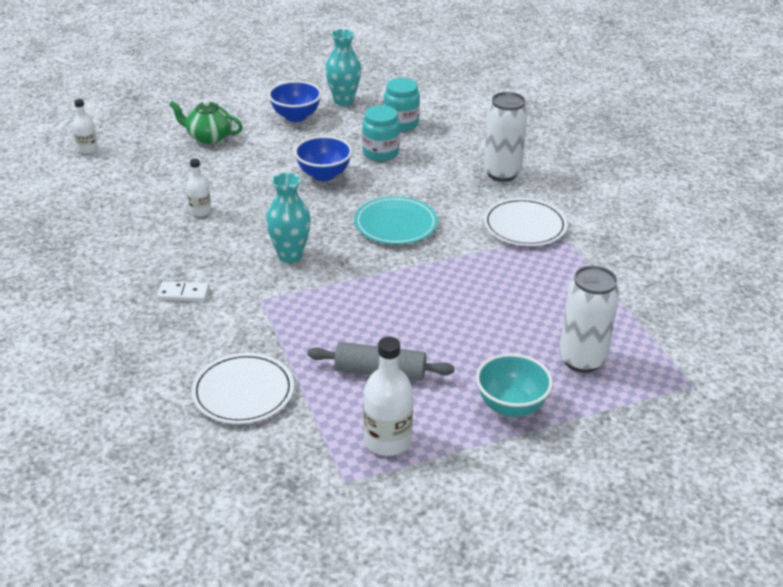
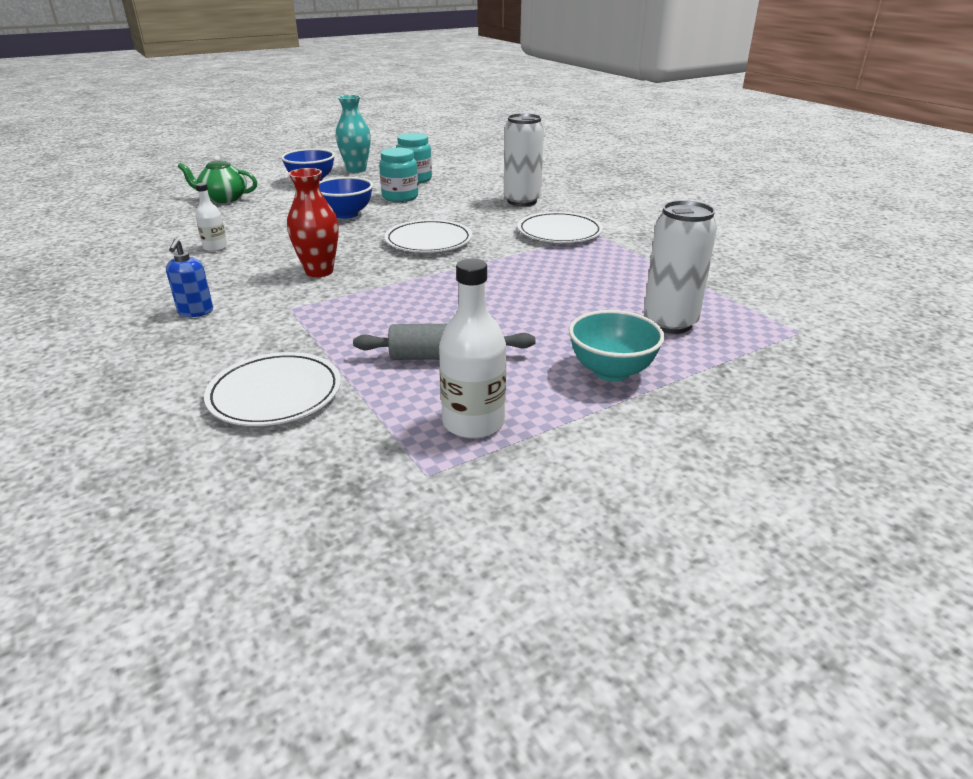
camera: 10 degrees left, 5 degrees down
(87, 149) = (91, 215): white bottle -> none
(183, 294) = (195, 312): white domino -> blue soap dispenser
(290, 255) = (319, 271): turquoise vase -> red vase
(395, 224) = (428, 241): turquoise plate -> white plate

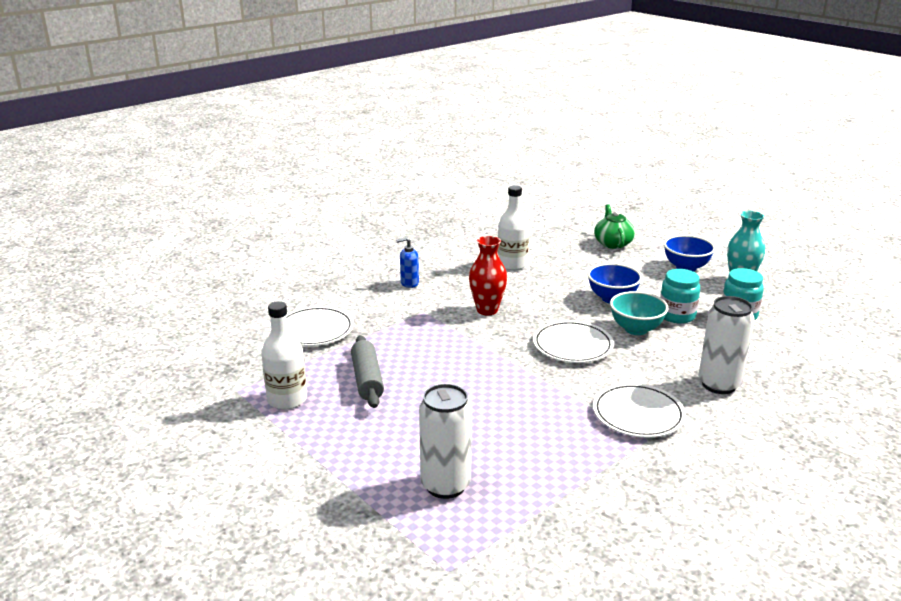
camera: 80 degrees right, 5 degrees down
(215, 247) = (512, 264): white bottle -> white bottle, size x1.70
(611, 371) = (356, 453): turquoise bowl -> turquoise bowl (636, 329)

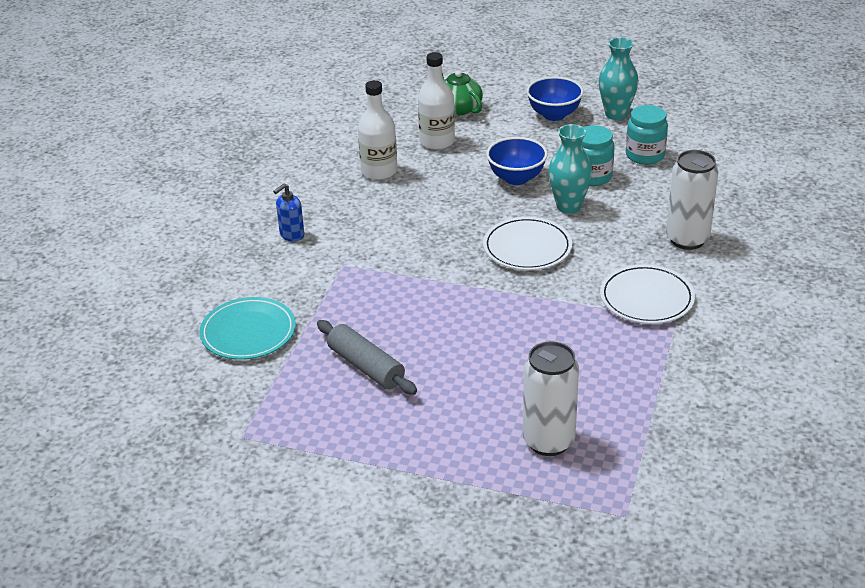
camera: 30 degrees left, 10 degrees up
(287, 399) = (307, 423): white bottle -> white bottle (437, 142)
(315, 330) = (248, 332): white plate -> turquoise plate
(487, 310) = (407, 238): red vase -> none
(636, 329) = (568, 206): turquoise bowl -> turquoise vase

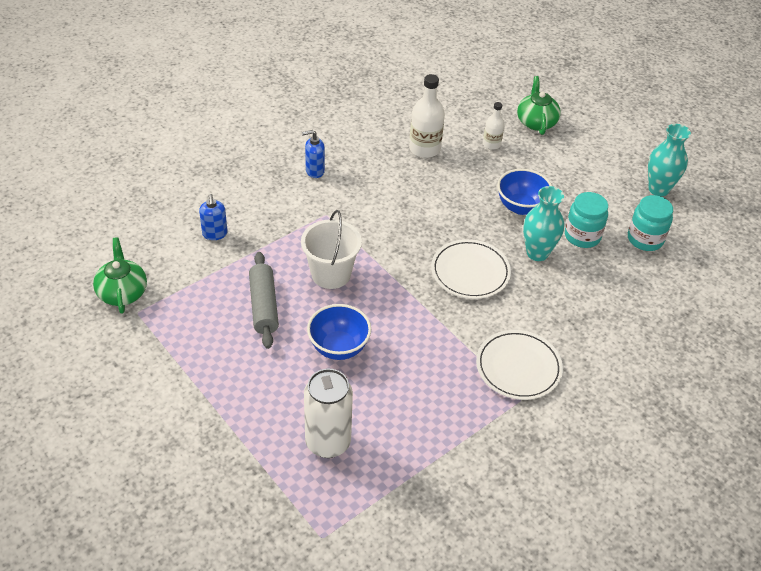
camera: 30 degrees right, 10 degrees up
(206, 428) = (122, 292): none -> green teapot
(248, 332) = (215, 234): turquoise plate -> blue soap dispenser
(402, 310) = (331, 274): none -> white bucket
(437, 142) = (491, 144): white bottle -> white bottle, size x0.59
(554, 115) = (606, 165): blue bowl -> blue bowl (338, 347)
(687, 239) = (603, 334): white can -> none

